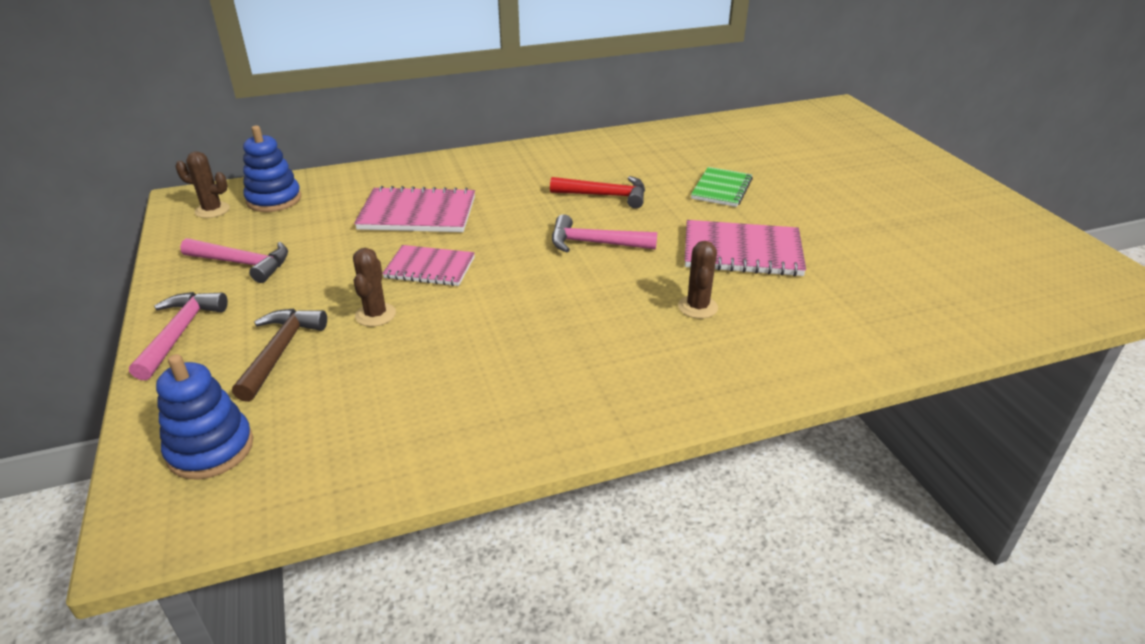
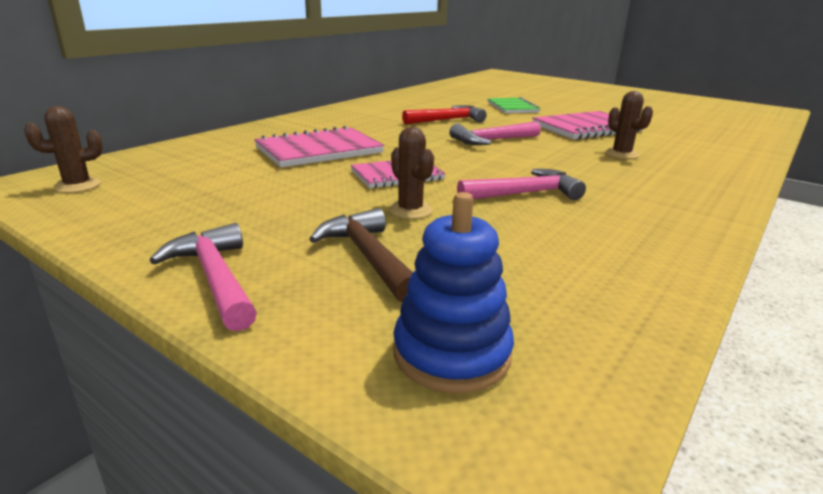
camera: 35 degrees left, 10 degrees down
(243, 264) = (194, 212): pink hammer -> pink hammer (524, 194)
(274, 199) = (146, 167): blue stacking toy -> none

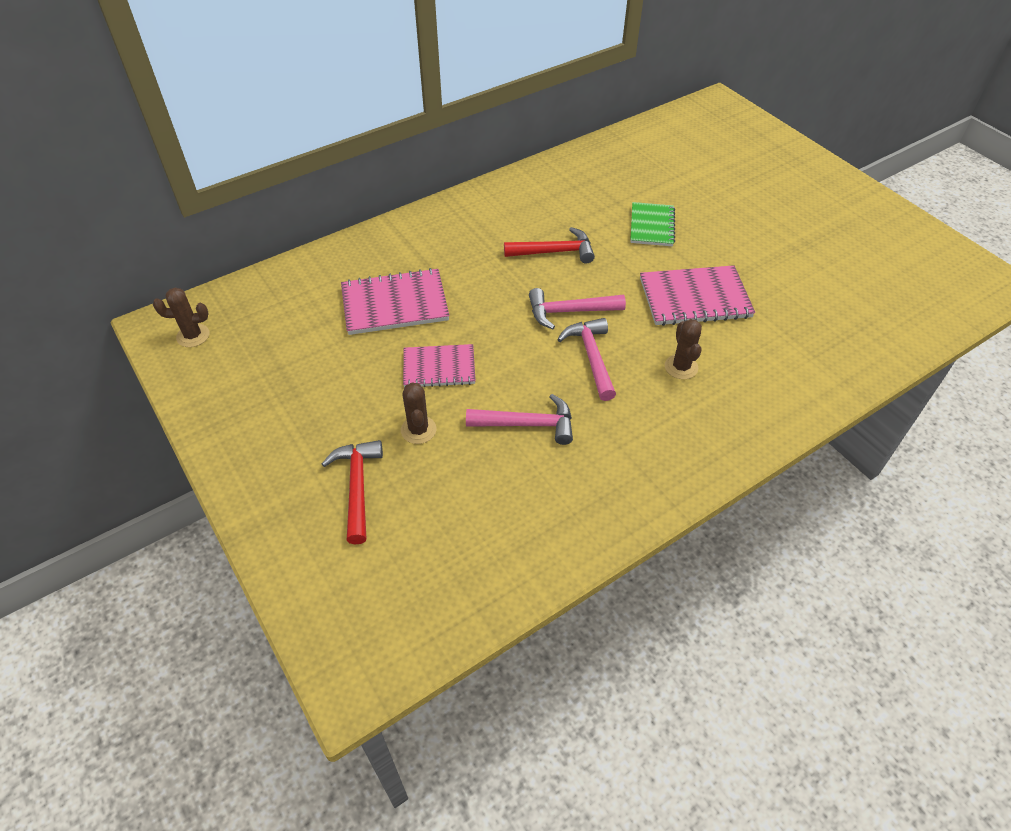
camera: 20 degrees right, 25 degrees up
(215, 278) = (255, 486): pink hammer -> pink hammer (591, 357)
(368, 257) = (357, 487): brown hammer -> red hammer
(451, 354) = (356, 596): blue stacking toy -> none

